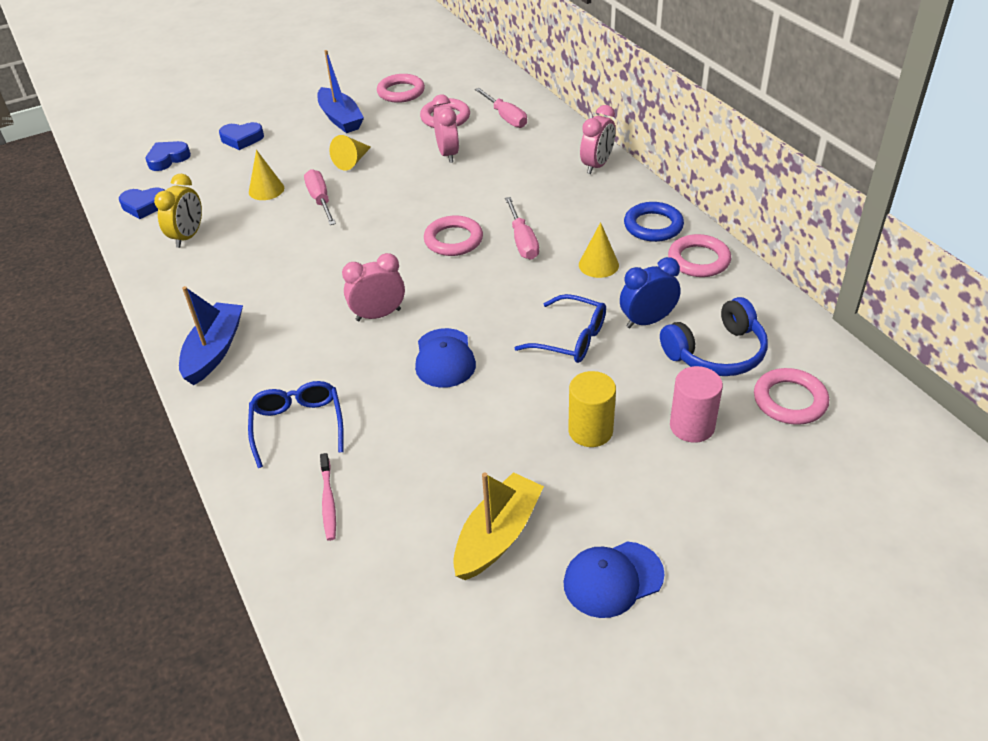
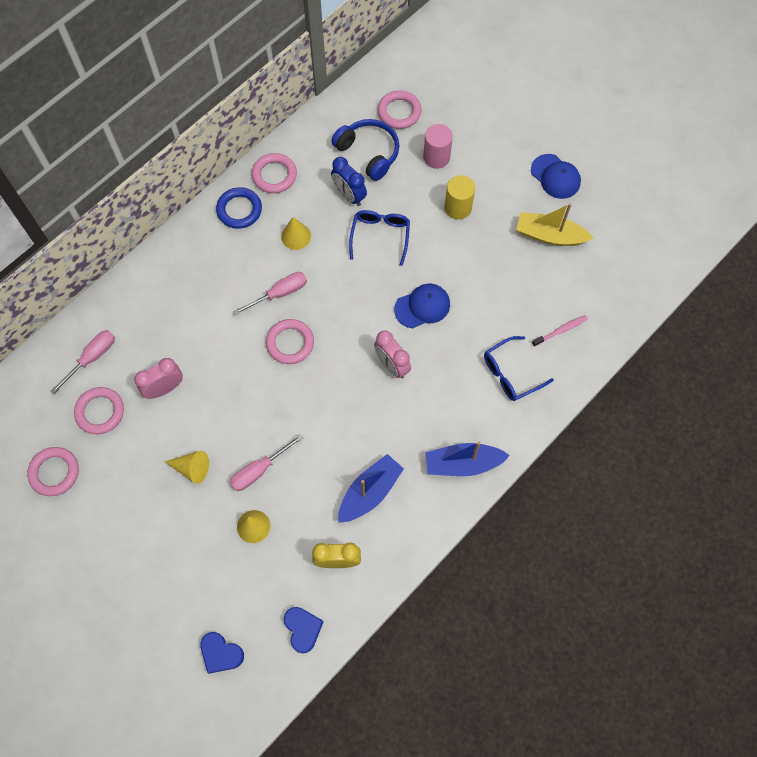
camera: 110 degrees left, 25 degrees up
(242, 139) = (171, 595): blue heart -> none
(340, 118) = (116, 512): blue boat -> blue boat (370, 492)
(597, 165) = (162, 265): pink clock -> none

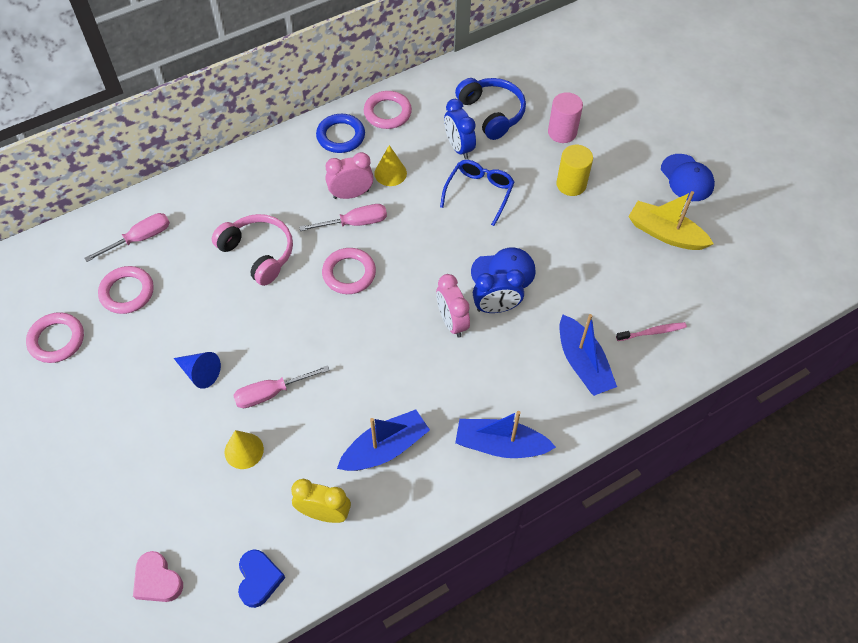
camera: 15 degrees right, 10 degrees down
(164, 388) = (202, 286): pink clock -> pink clock (351, 194)
(191, 468) = (200, 372): yellow cone -> blue cone
(204, 344) = (258, 253): none -> pink headphones
(221, 653) = (157, 580): blue heart -> pink heart
(399, 112) = (535, 83): pink ring -> none
(425, 342) = (496, 308): none -> blue clock
(511, 374) = (583, 363): blue glasses -> blue boat

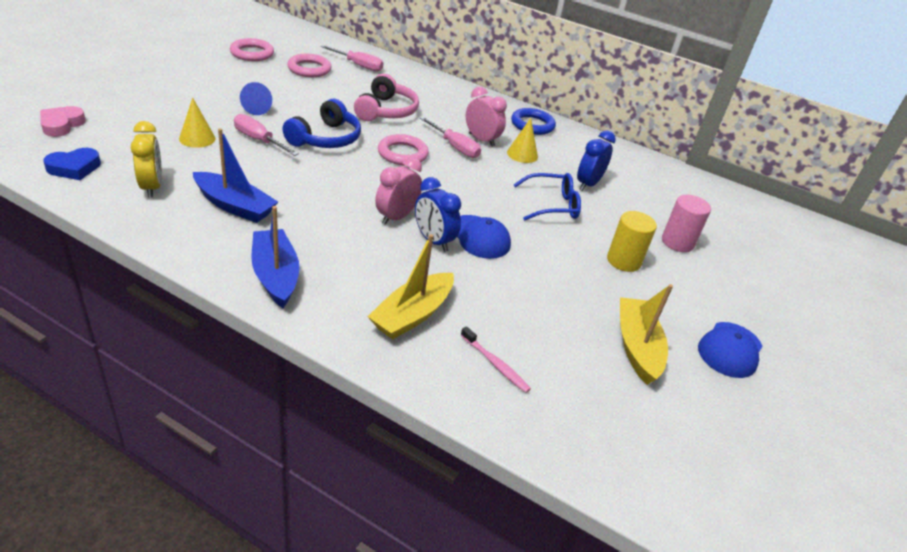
camera: 55 degrees right, 20 degrees down
(387, 113) = (580, 141): pink ring -> none
(492, 113) = (646, 195): blue headphones -> blue headphones (325, 138)
(583, 363) = (412, 315): blue boat -> yellow boat

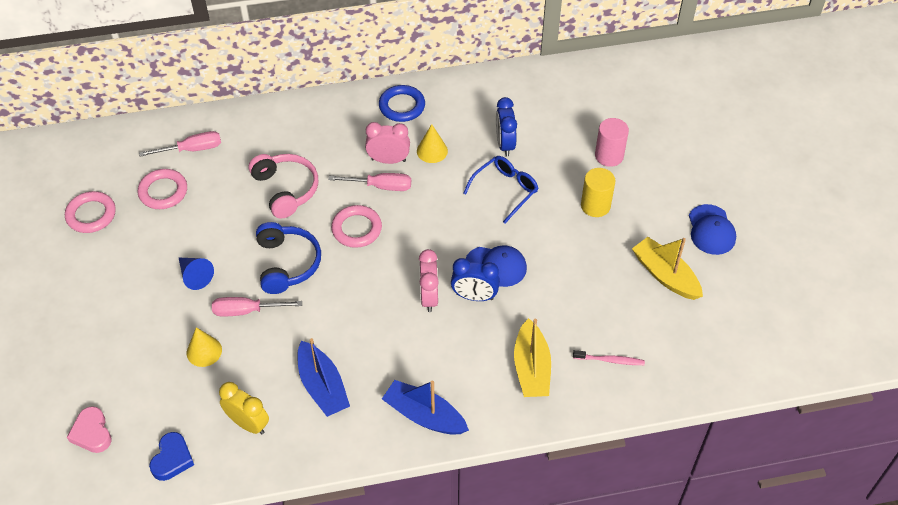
camera: 35 degrees left, 15 degrees up
(235, 206) = (322, 386): blue boat -> blue boat turned 75 degrees clockwise

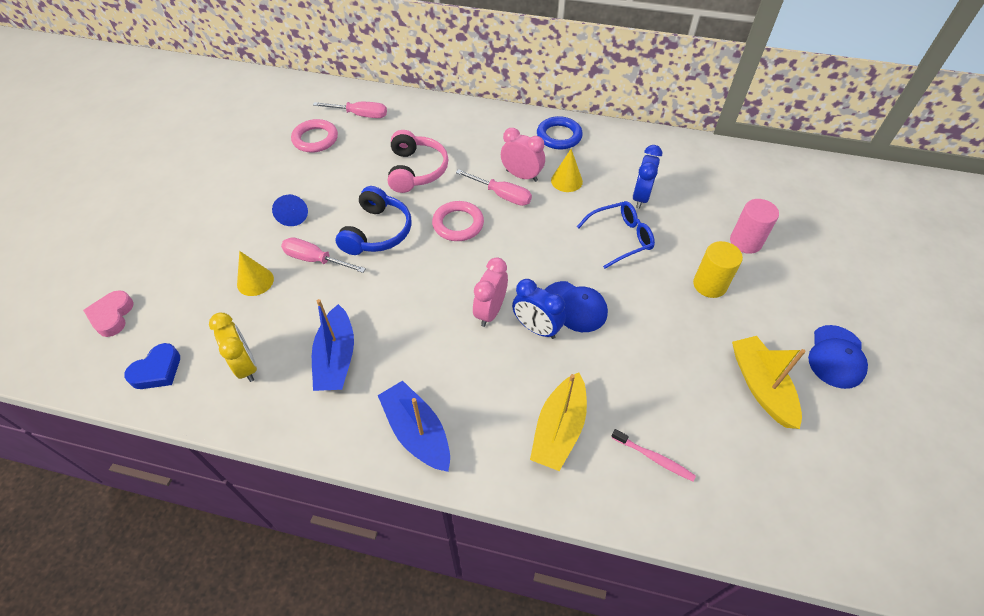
camera: 25 degrees right, 0 degrees up
(91, 215) = (248, 138): pink ring -> none

